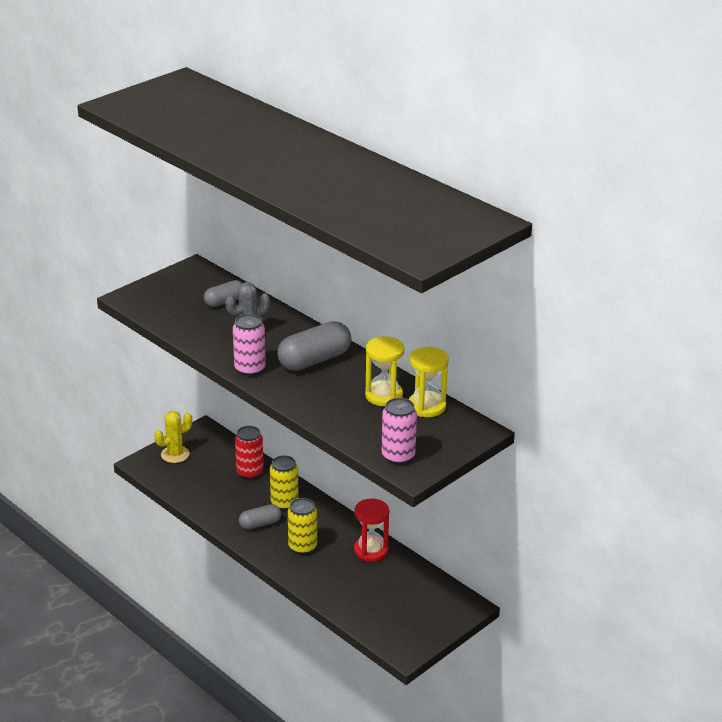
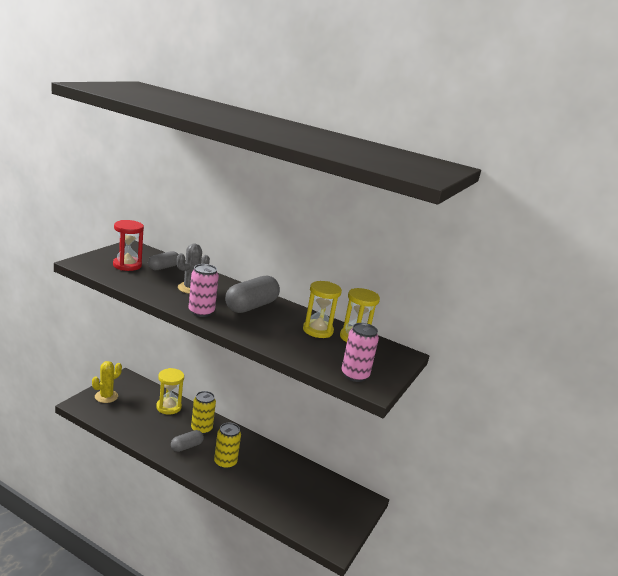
camera: 20 degrees left, 10 degrees down
(250, 472) = (168, 407): red can -> yellow hourglass
(371, 550) = (278, 462): red hourglass -> red hourglass (127, 265)

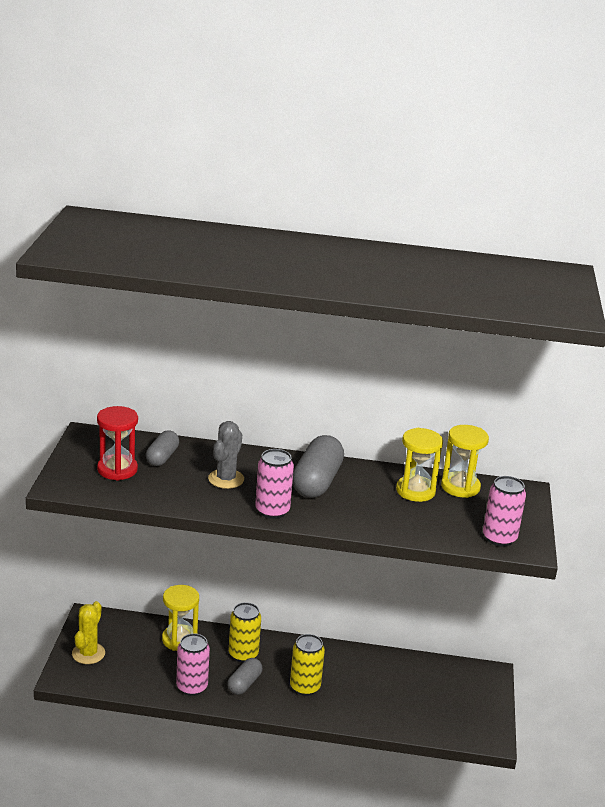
camera: 20 degrees left, 5 degrees up
(151, 437) = (192, 687): none -> pink can

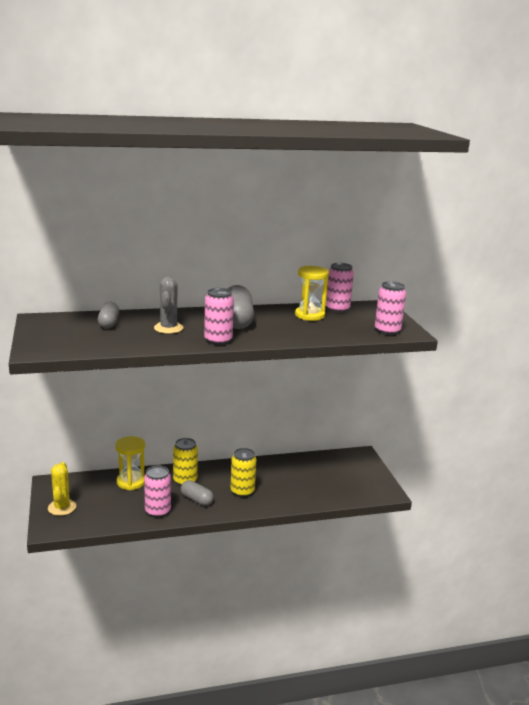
camera: 20 degrees left, 5 degrees down
(117, 469) = (77, 335): red hourglass -> none
(244, 684) = (196, 499): grey capsule -> grey capsule turned 60 degrees counterclockwise
(460, 487) = (337, 309): yellow hourglass -> pink can

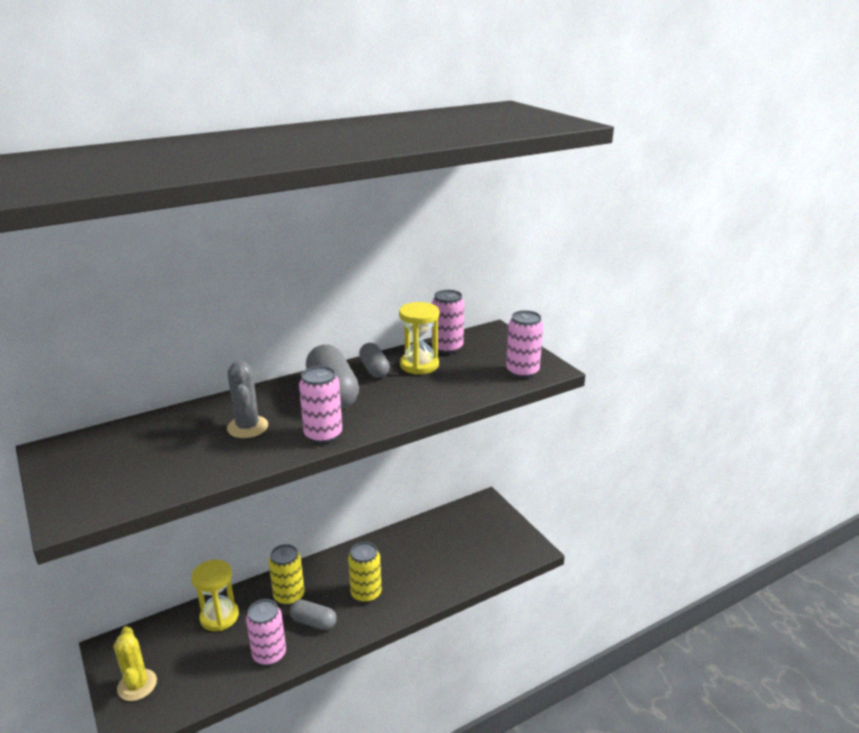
camera: 15 degrees left, 5 degrees up
(109, 323) = (160, 436): grey capsule -> grey capsule (374, 369)

